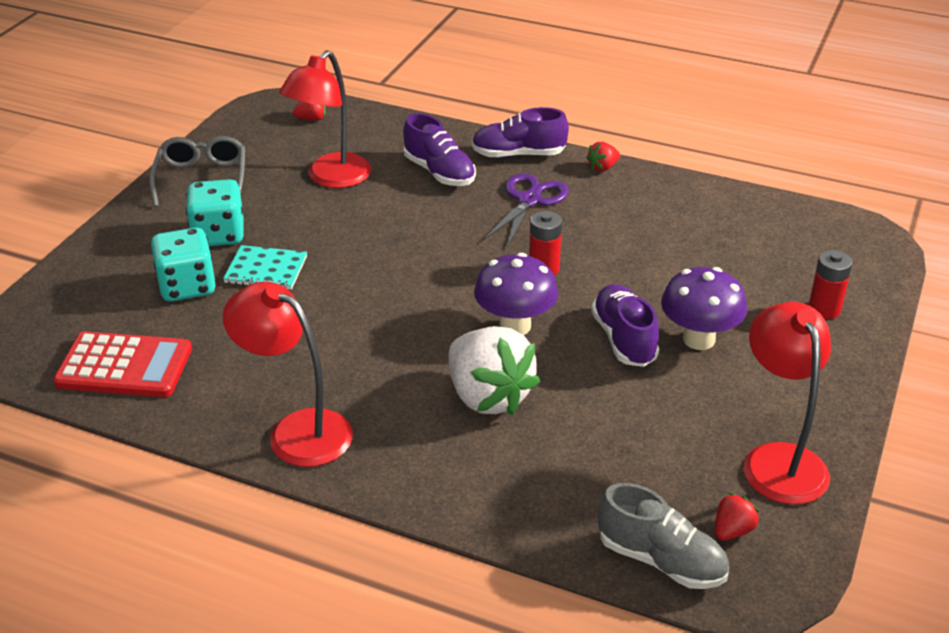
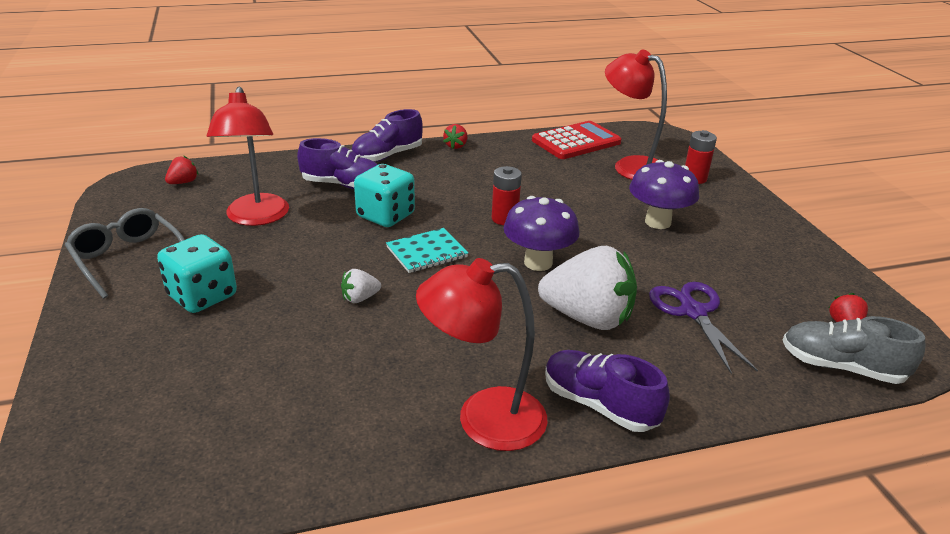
camera: 40 degrees left, 5 degrees down
(124, 366) = (243, 451): red calculator -> red calculator (576, 141)
(187, 286) = (223, 351): turquoise dice -> turquoise dice (385, 216)
(266, 270) = (285, 305): turquoise notebook -> turquoise notebook (427, 252)
(326, 289) = (360, 298): none -> white strawberry
(529, 200) = (434, 181): purple scissors -> purple scissors (693, 312)
(624, 339) = (616, 241): purple shoe -> purple shoe (599, 405)
(661, 560) = (841, 367): grey shoe -> grey shoe turned 150 degrees counterclockwise
(779, 460) = (800, 270): red lamp -> red lamp (630, 166)

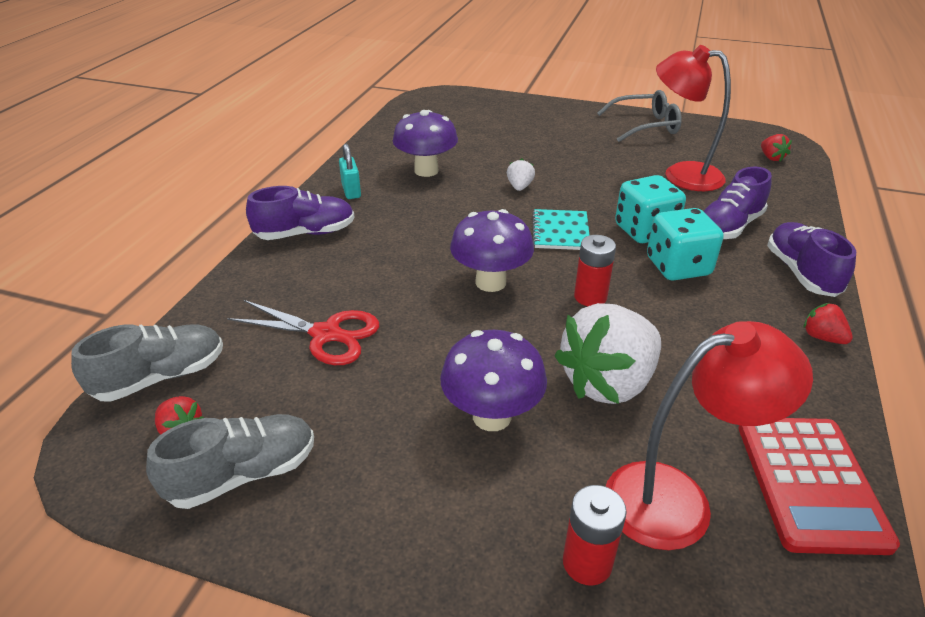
camera: 125 degrees right, 5 degrees up
(202, 296) = (574, 140): turquoise dice -> turquoise dice (678, 267)
(376, 380) = (426, 170): none -> purple mushroom
(483, 419) = (351, 191): red lamp -> turquoise padlock
(587, 318) = (388, 271): white strawberry -> white strawberry (608, 382)
(693, 312) = (326, 334): purple scissors -> red scissors
(819, 283) = (243, 474): none -> grey shoe

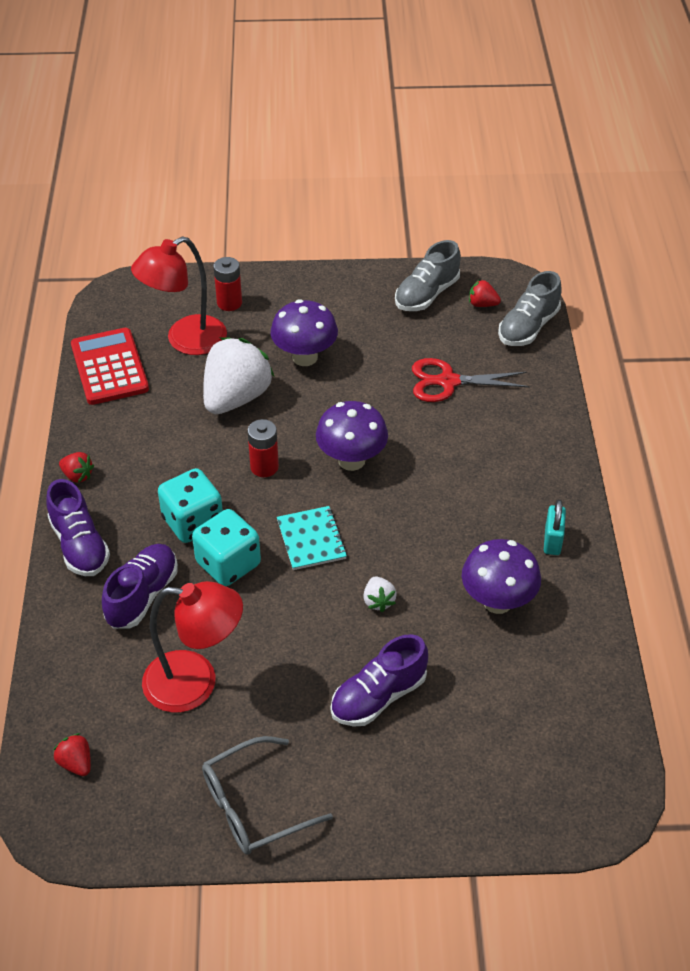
camera: 160 degrees right, 10 degrees up
(305, 233) = (547, 470): purple shoe -> purple shoe (378, 696)
(351, 191) = (552, 541): turquoise padlock -> turquoise padlock turned 45 degrees clockwise

